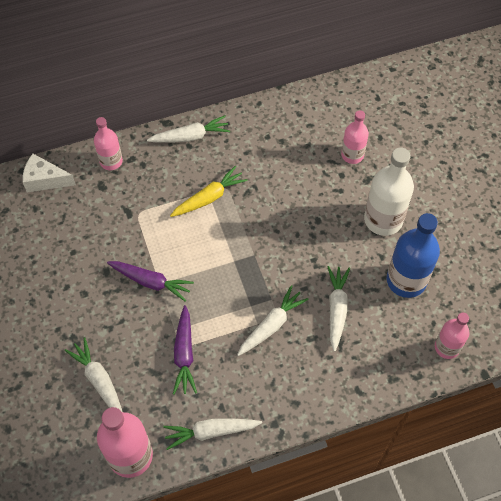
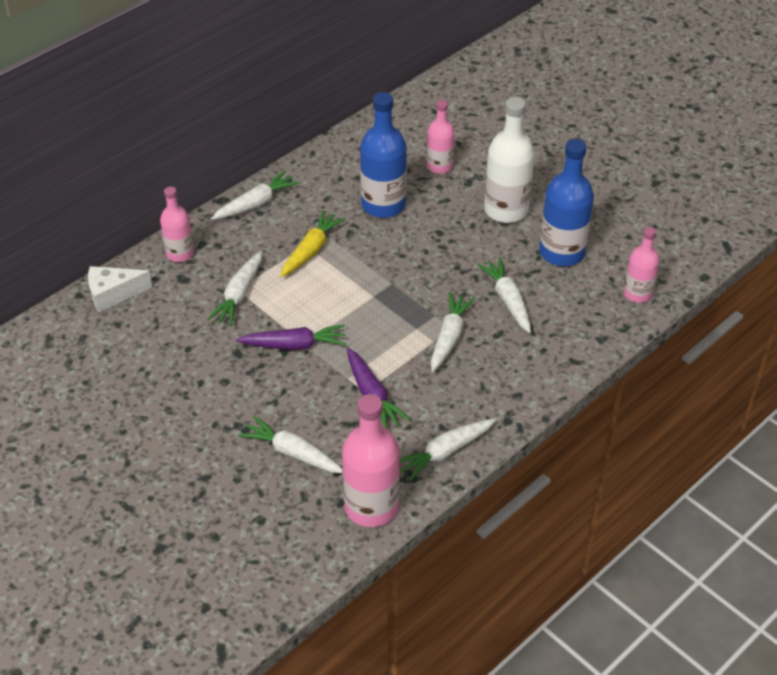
camera: 25 degrees left, 15 degrees down
(134, 218) = (239, 295): none -> white carrot
(287, 176) = (383, 205): none -> blue bottle

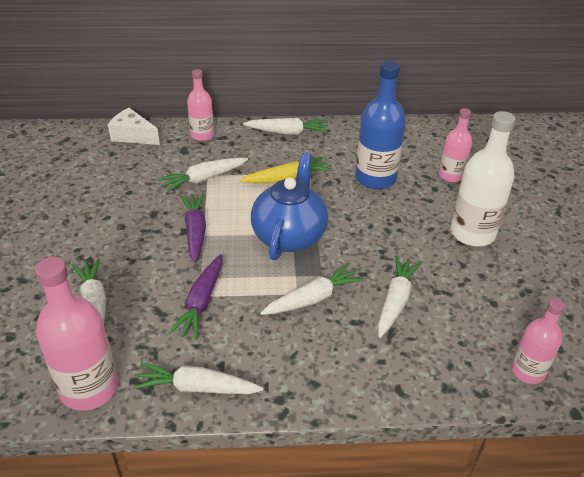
camera: 40 degrees right, 5 degrees down
(294, 345) = (195, 231): purple carrot -> purple carrot turned 135 degrees counterclockwise
(373, 299) = (289, 235): none -> blue teapot
(562, 252) = (488, 292): blue bottle -> none

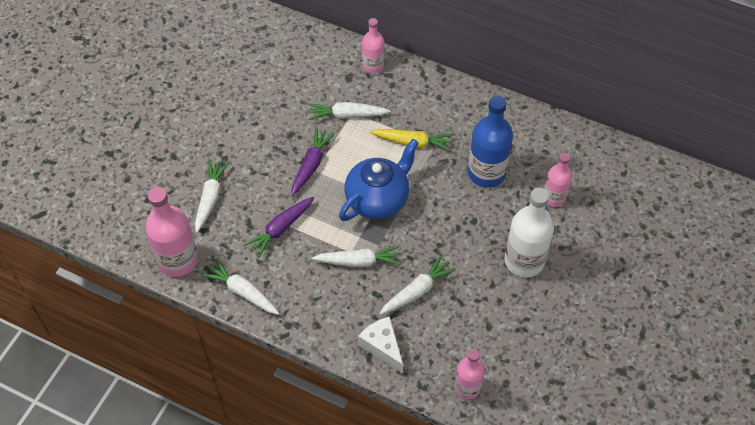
camera: 30 degrees right, 15 degrees up
(133, 136) = (316, 44): white cheese -> white cheese (382, 347)
(287, 132) = (447, 91): white carrot -> none

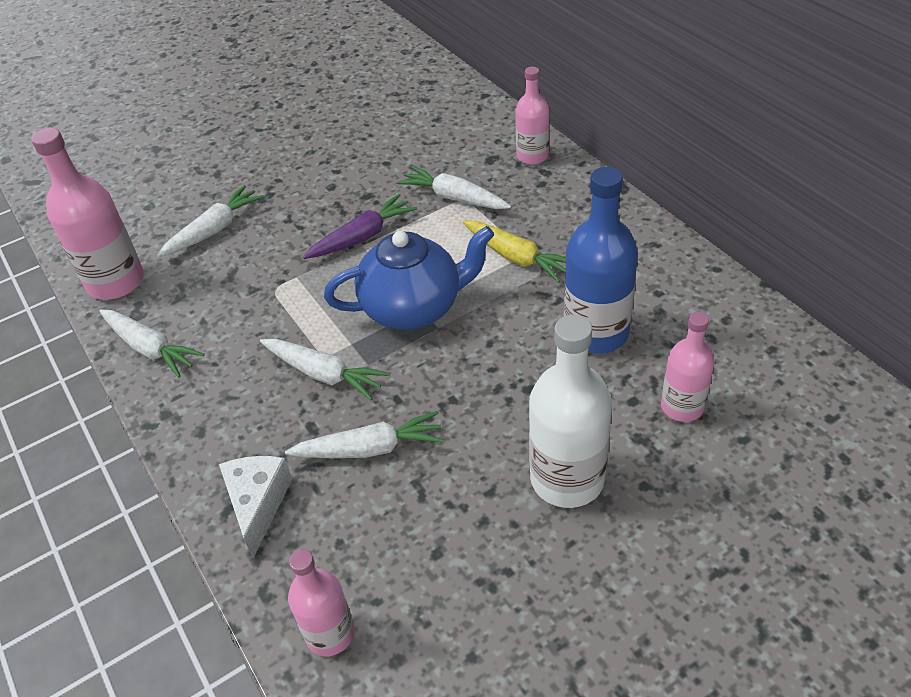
camera: 35 degrees right, 10 degrees down
(242, 292) = (150, 348): white carrot -> white carrot turned 150 degrees clockwise
(280, 229) = (261, 294): purple carrot -> none

